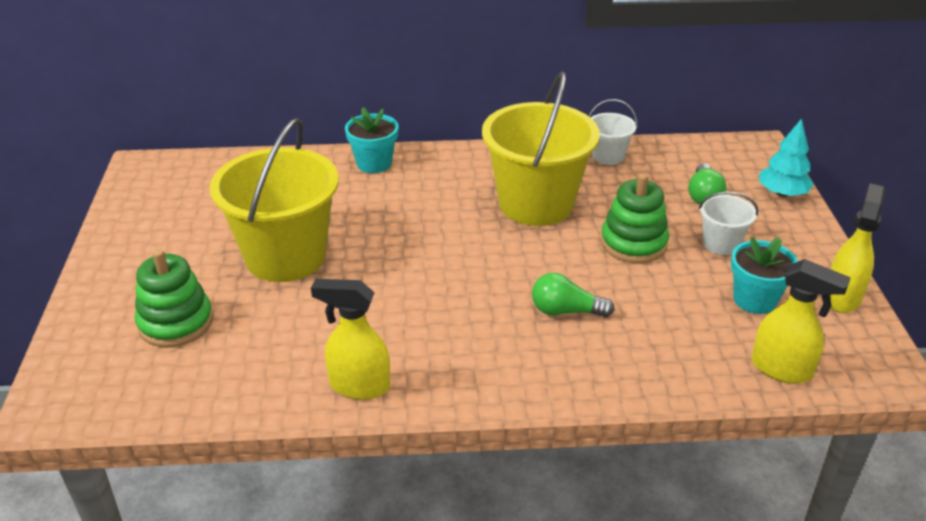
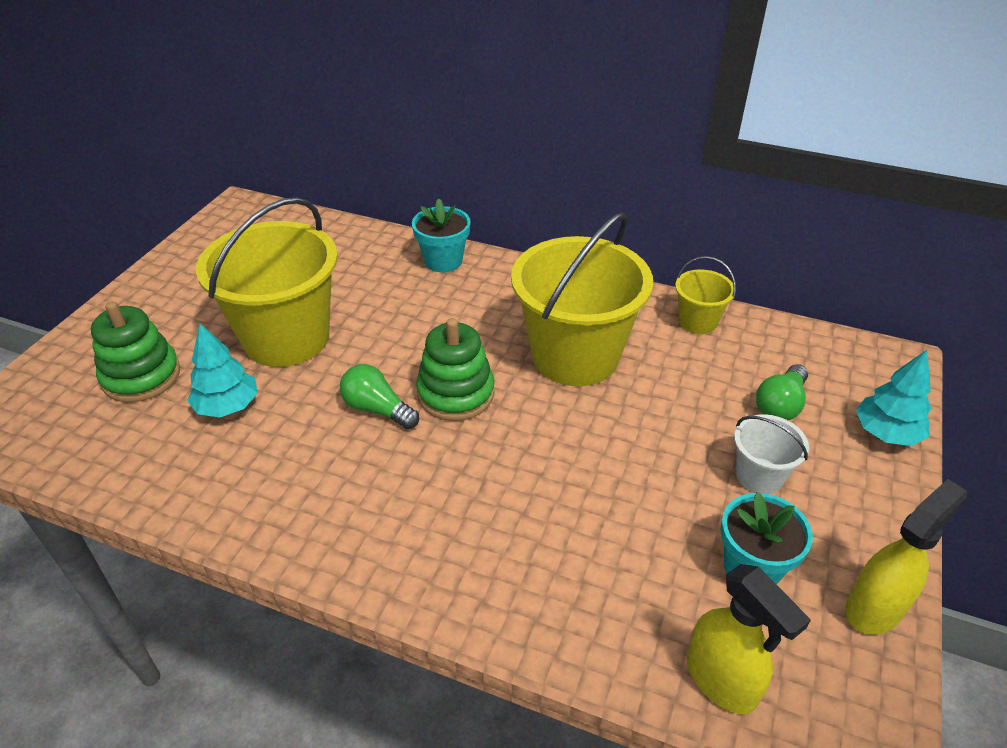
camera: 25 degrees right, 5 degrees up
(279, 321) = (228, 406): none -> turquoise tree
(359, 386) = (242, 508): yellow spray bottle -> none
(565, 311) = (514, 499): green light bulb -> green light bulb (377, 409)
(608, 156) = (698, 321): white bucket -> yellow bucket
(633, 243) = (651, 439): green stacking toy -> green stacking toy (456, 393)

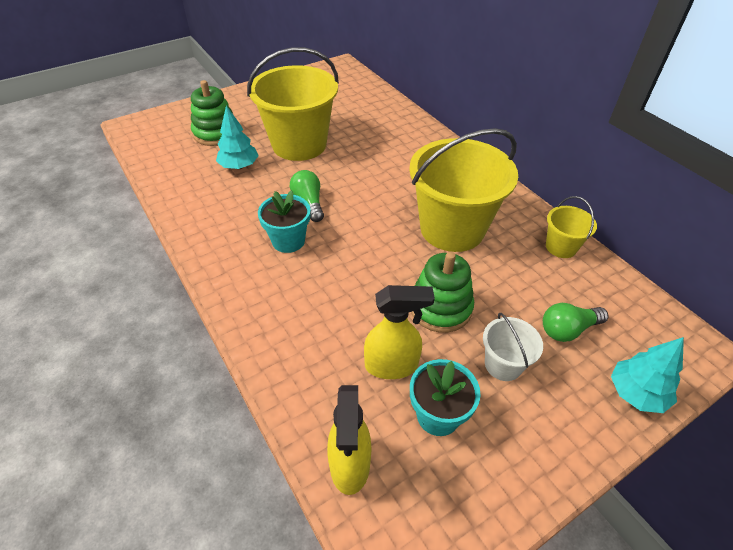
camera: 35 degrees right, 5 degrees up
(443, 261) = (425, 138): turquoise flower pot -> turquoise flower pot (288, 241)
(456, 393) = (359, 215): green stacking toy -> green stacking toy (440, 307)
(875, 608) = (500, 496): yellow spray bottle -> yellow spray bottle (392, 365)

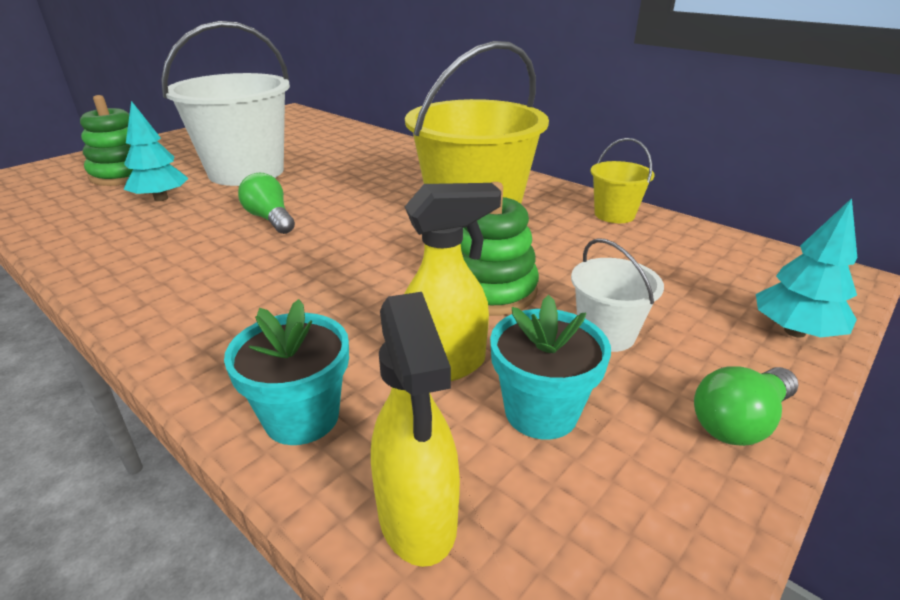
camera: 15 degrees left, 15 degrees down
(288, 241) = (246, 257): turquoise flower pot -> turquoise flower pot (302, 417)
(299, 144) = (246, 172): yellow bucket -> white bucket
(568, 329) = (668, 284): green light bulb -> green light bulb (739, 422)

